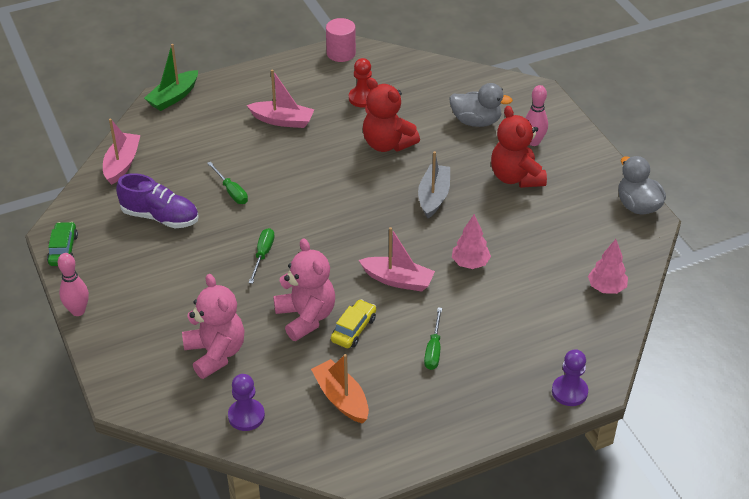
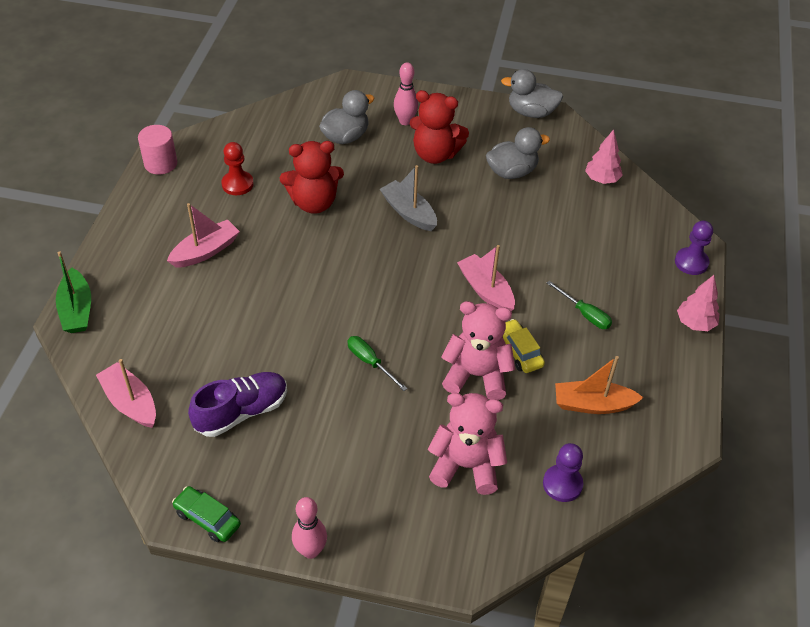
camera: 55 degrees left, 5 degrees up
(231, 191) = (262, 339): green screwdriver -> none
(397, 280) = (486, 290): pink boat -> pink boat turned 90 degrees counterclockwise
(470, 263) = (507, 236): pink tree -> pink tree (695, 323)
(548, 230) = (512, 172): none -> grey duck

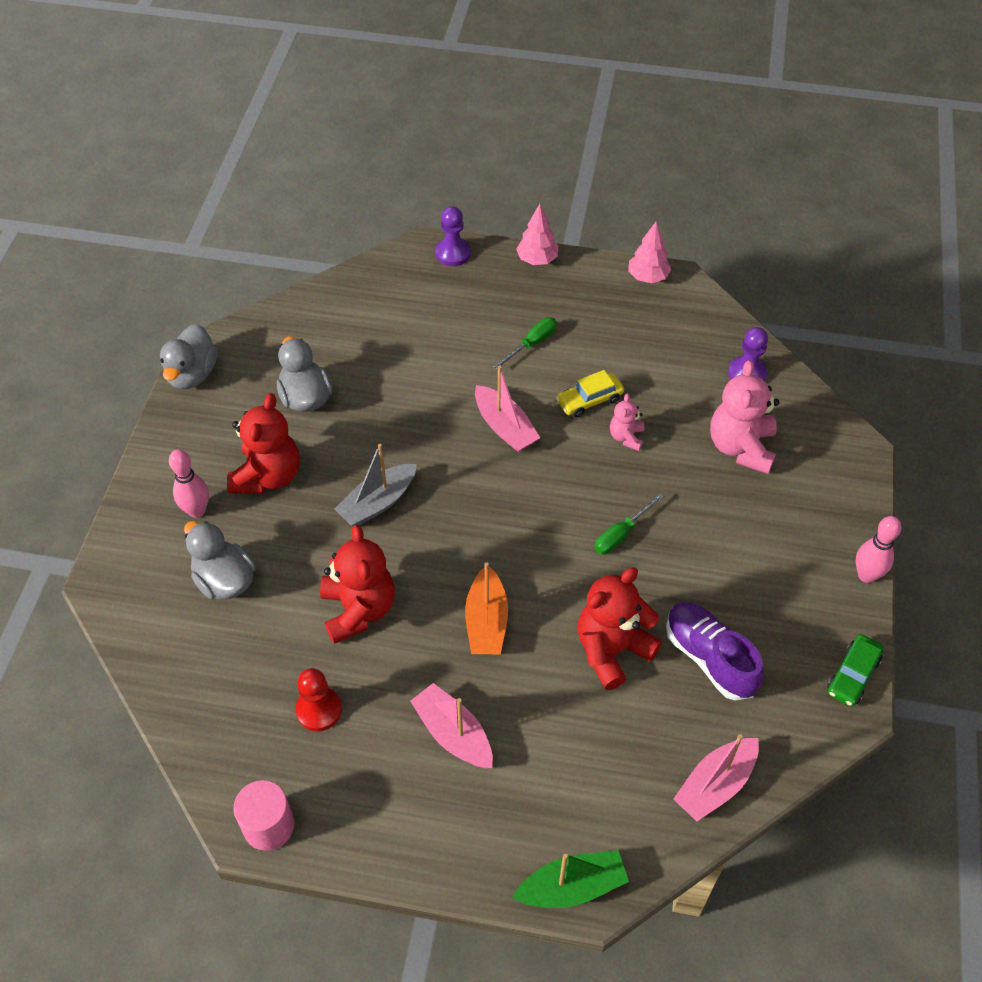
camera: 90 degrees left, 5 degrees up
(259, 347) = (612, 650): none -> red teddy bear
(476, 375) = (626, 437): pink teddy bear -> pink teddy bear, size x0.52
(486, 290) = (504, 427): pink boat -> pink boat turned 90 degrees counterclockwise
(593, 404) = (650, 345): orange boat -> orange boat (486, 621)
(601, 179) = (322, 315): pink tree -> pink tree (648, 277)

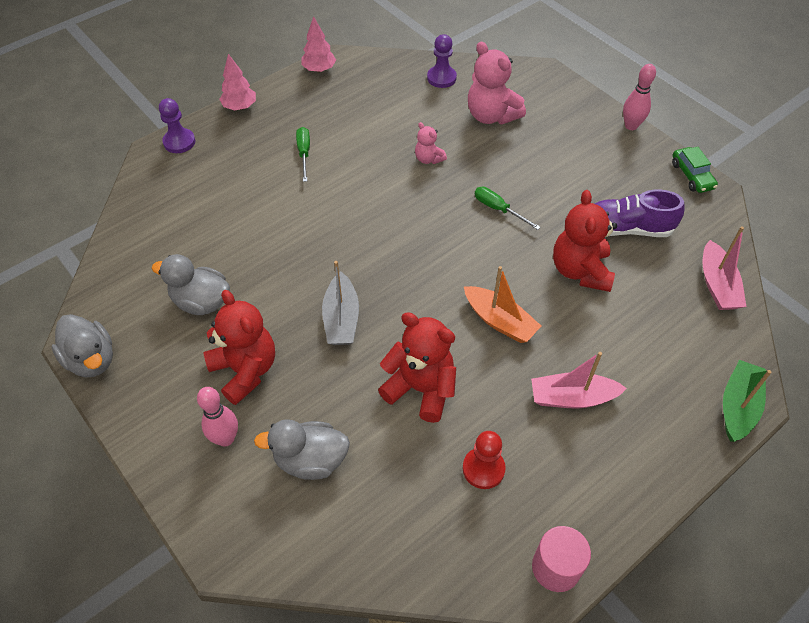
camera: 50 degrees left, 0 degrees up
(504, 427) = (354, 210): pink boat -> none
(589, 400) = (381, 156): yellow car -> none
(621, 534) = (498, 209): green screwdriver -> green screwdriver turned 135 degrees clockwise

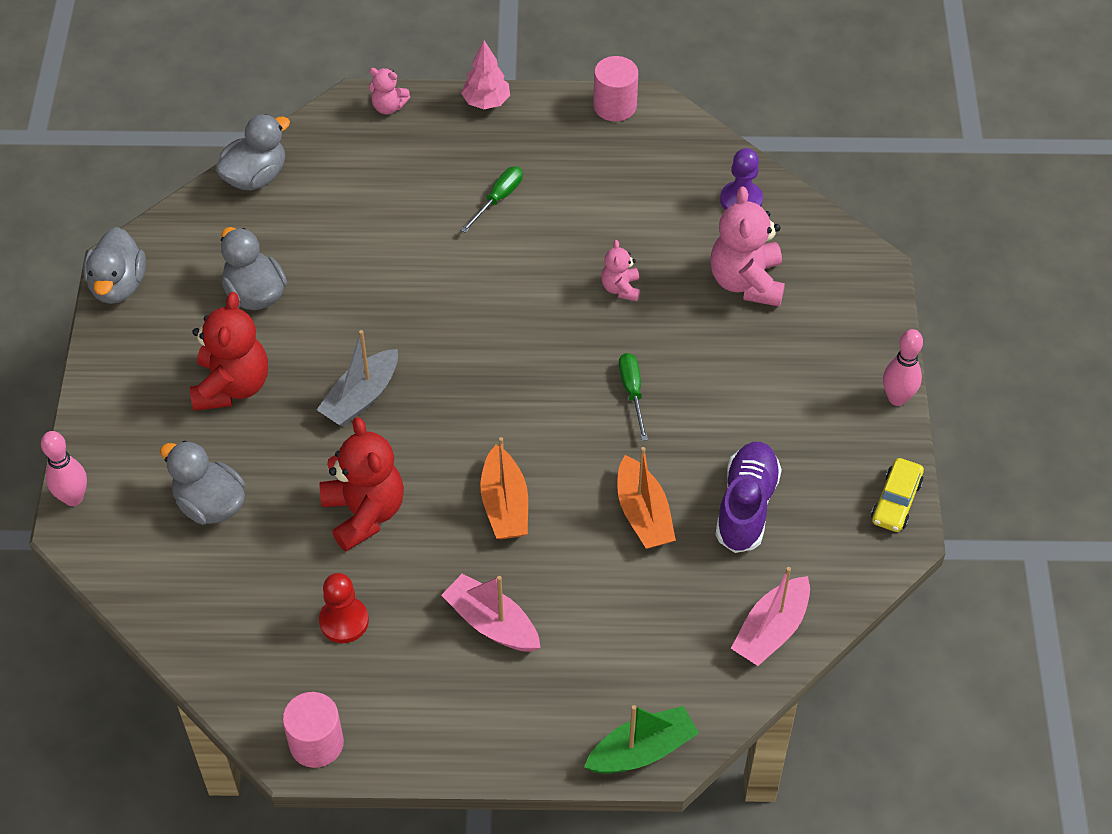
camera: 40 degrees right, 0 degrees up
(128, 231) = (255, 177): none -> grey duck
(179, 142) = (388, 107): purple pawn -> pink teddy bear
(225, 438) = (161, 435): pink bowling pin -> pink bowling pin (73, 498)
(319, 69) = (615, 106): pink tree -> pink cylinder
(580, 270) = (643, 514): red teddy bear -> orange boat
(627, 229) = (746, 506): purple shoe -> purple shoe turned 60 degrees clockwise
(692, 176) = (896, 501): green car -> yellow car

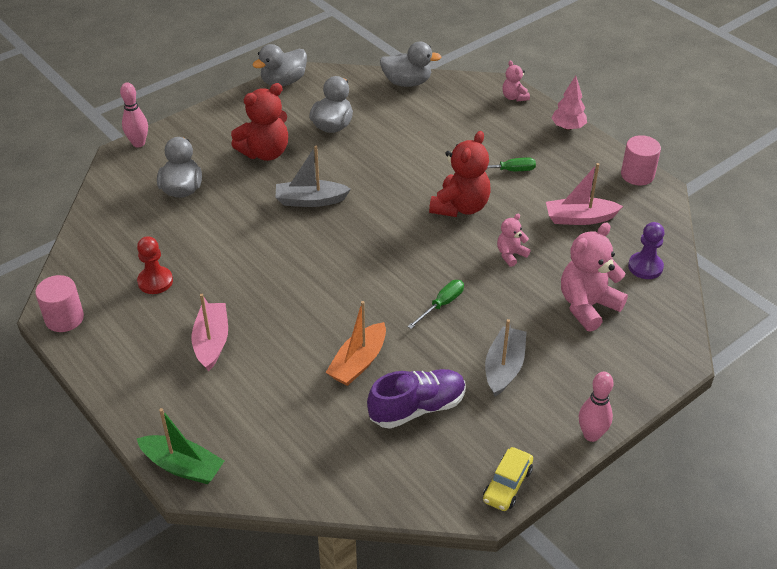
camera: 50 degrees right, 10 degrees down
(364, 513) = (235, 247): red teddy bear -> red teddy bear (460, 207)
(505, 504) = (300, 298): orange boat -> none
(760, 403) = (504, 368): none -> grey boat
(771, 630) = (335, 478): pink boat -> pink boat (580, 218)
(896, 501) = (507, 485): yellow car -> yellow car turned 45 degrees counterclockwise

